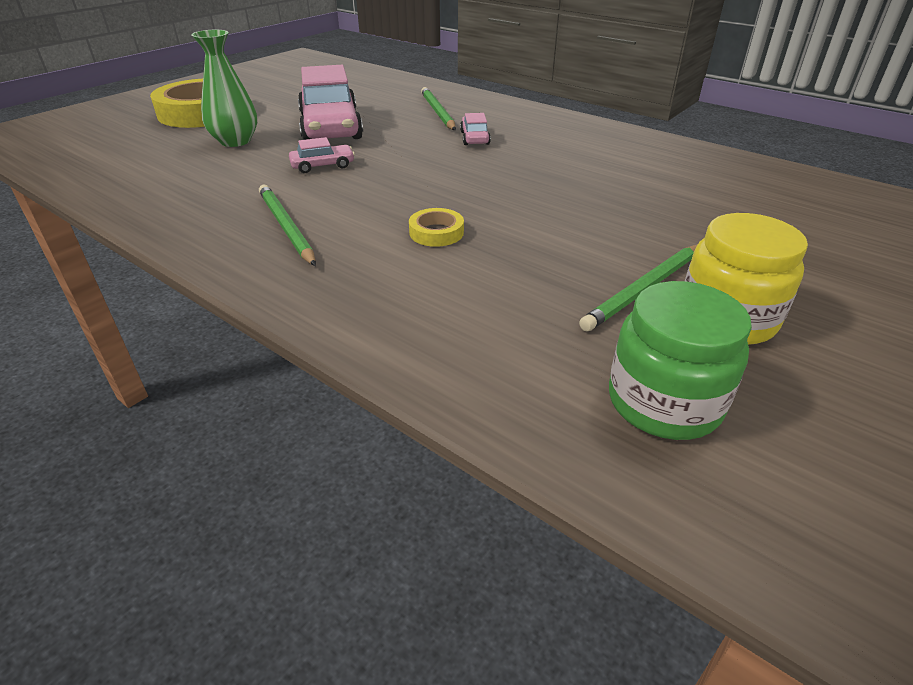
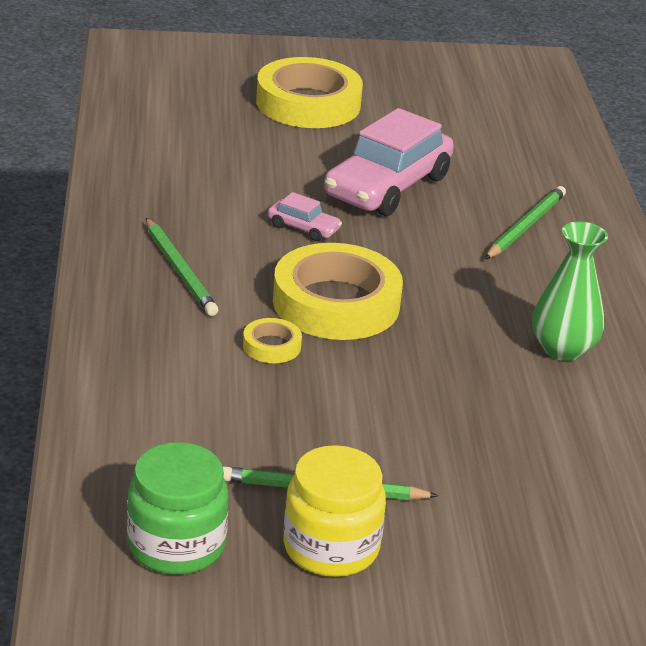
camera: 45 degrees right, 5 degrees down
(235, 141) = (280, 157): green vase -> green vase (562, 349)
(286, 227) = (180, 270): green pencil -> green pencil turned 135 degrees clockwise
(422, 190) = (336, 303): none -> yellow tape
(474, 138) = (494, 279): pink car -> none

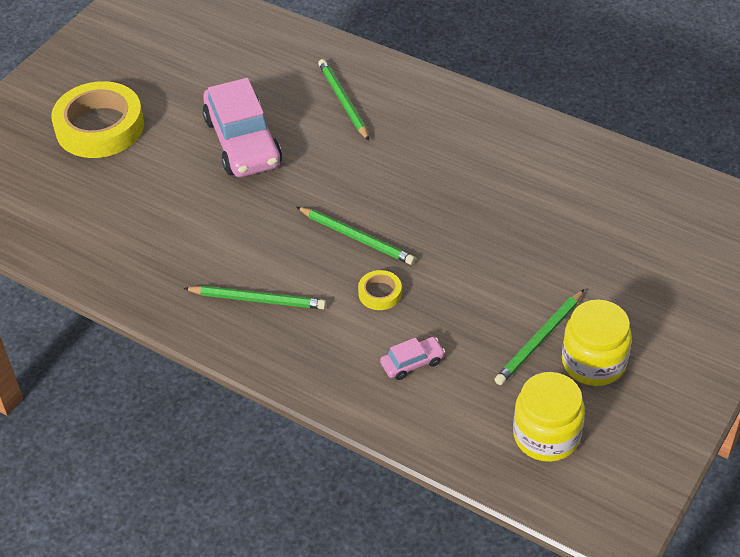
camera: 50 degrees left, 15 degrees up
(176, 545) = (546, 436): green jar -> yellow jar
(303, 228) = (258, 210): pink car -> pink car (412, 363)
(336, 303) = (357, 237): yellow tape -> green pencil
(562, 349) = (482, 157): green vase -> none

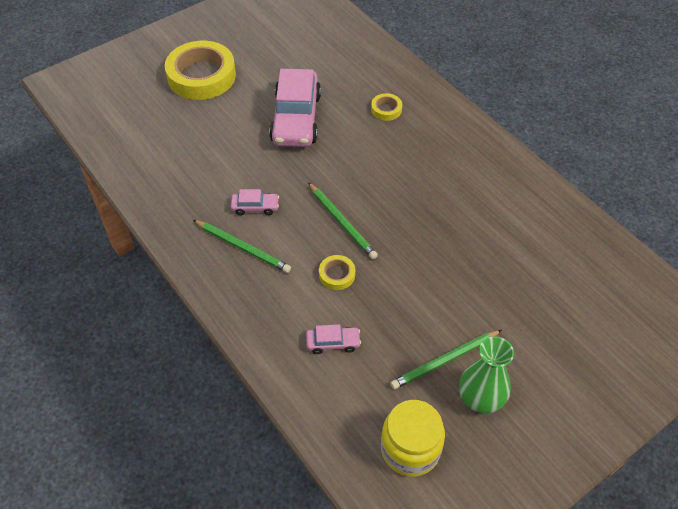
camera: 20 degrees right, 5 degrees up
(248, 253) = (255, 207): none -> pink car
(343, 101) = (386, 109): green pencil -> yellow tape
(593, 362) = (481, 397): yellow jar -> green vase

